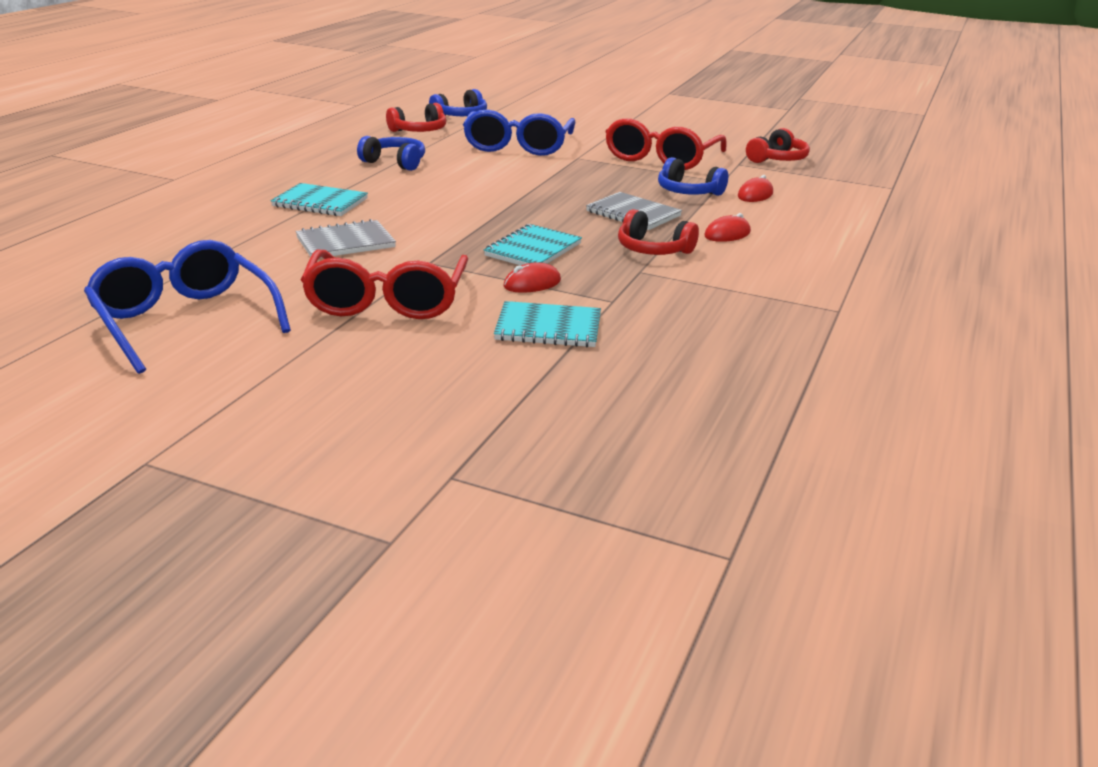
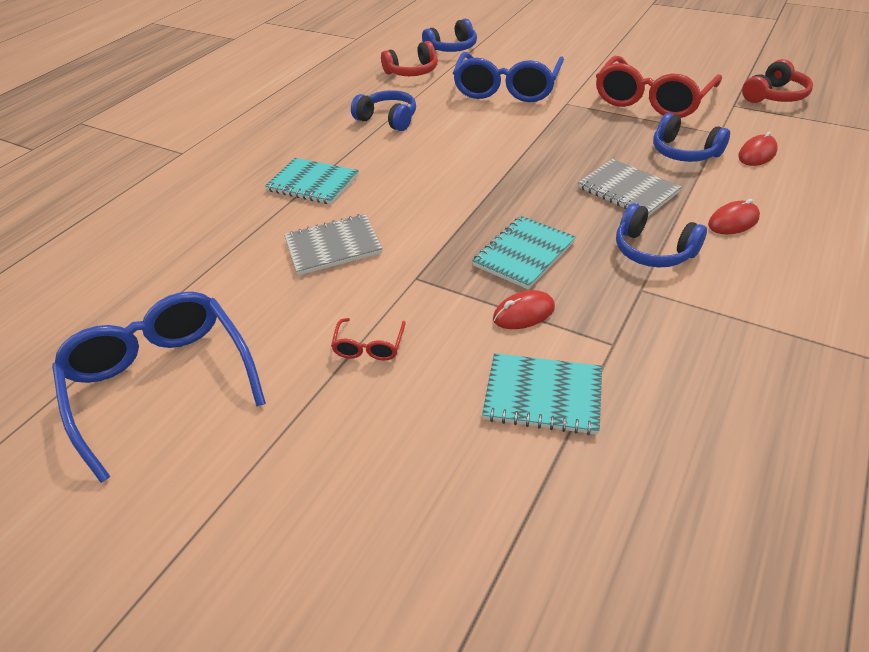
camera: 10 degrees right, 15 degrees up
(386, 301) = (369, 347): red glasses -> red glasses, size x0.42
(653, 249) = (653, 250): red headphones -> blue headphones

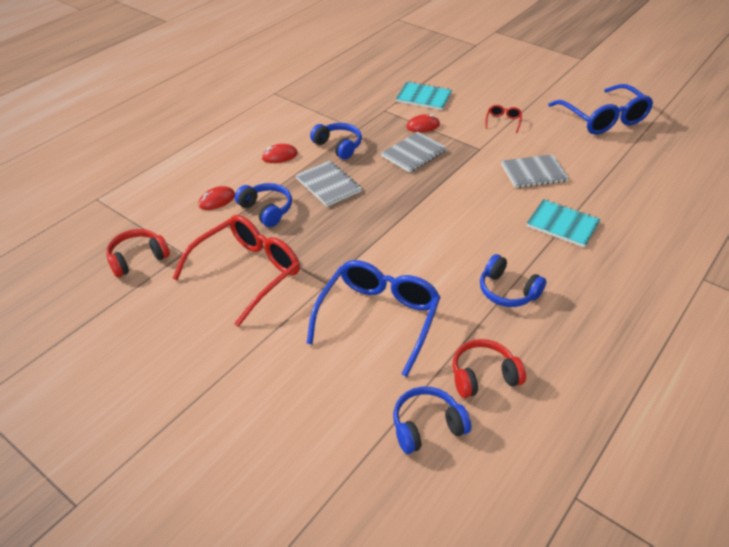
camera: 175 degrees left, 0 degrees up
(524, 254) = (413, 153): turquoise notebook -> grey notebook

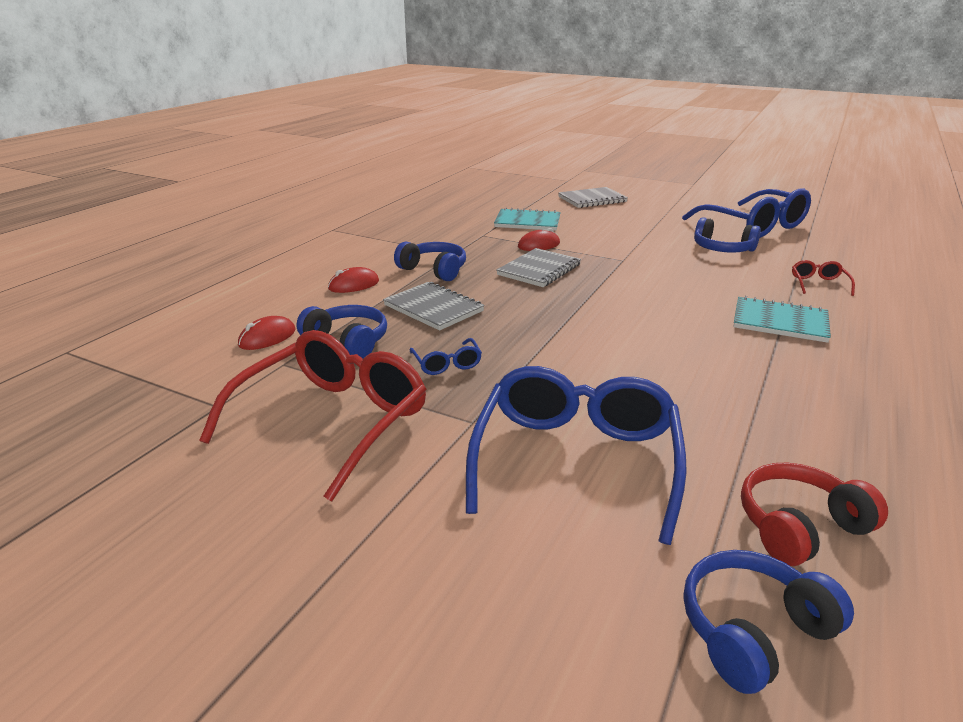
camera: 10 degrees left, 15 degrees down
(138, 259) = (135, 421): red headphones -> none
(324, 236) = (447, 364): none -> blue glasses
(503, 121) = (637, 235): red glasses -> red glasses (818, 284)
(507, 291) = (758, 403): blue headphones -> blue headphones (722, 249)
(533, 173) = (705, 276): grey notebook -> grey notebook (592, 199)

